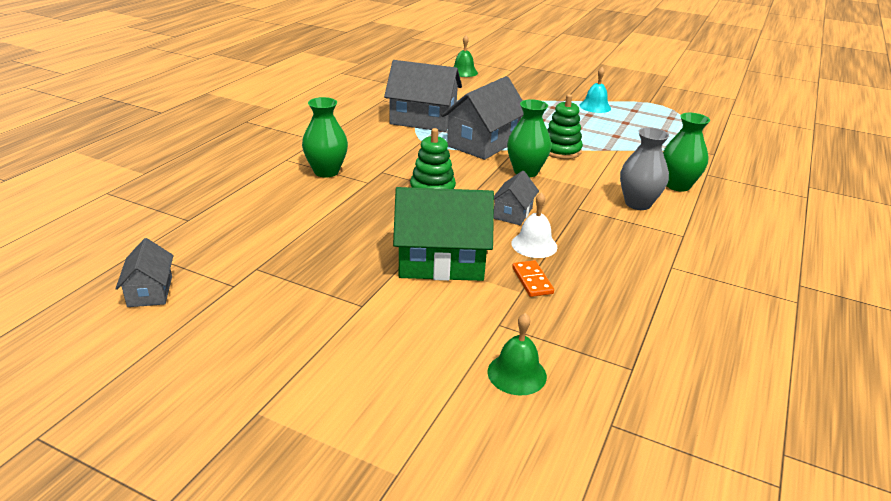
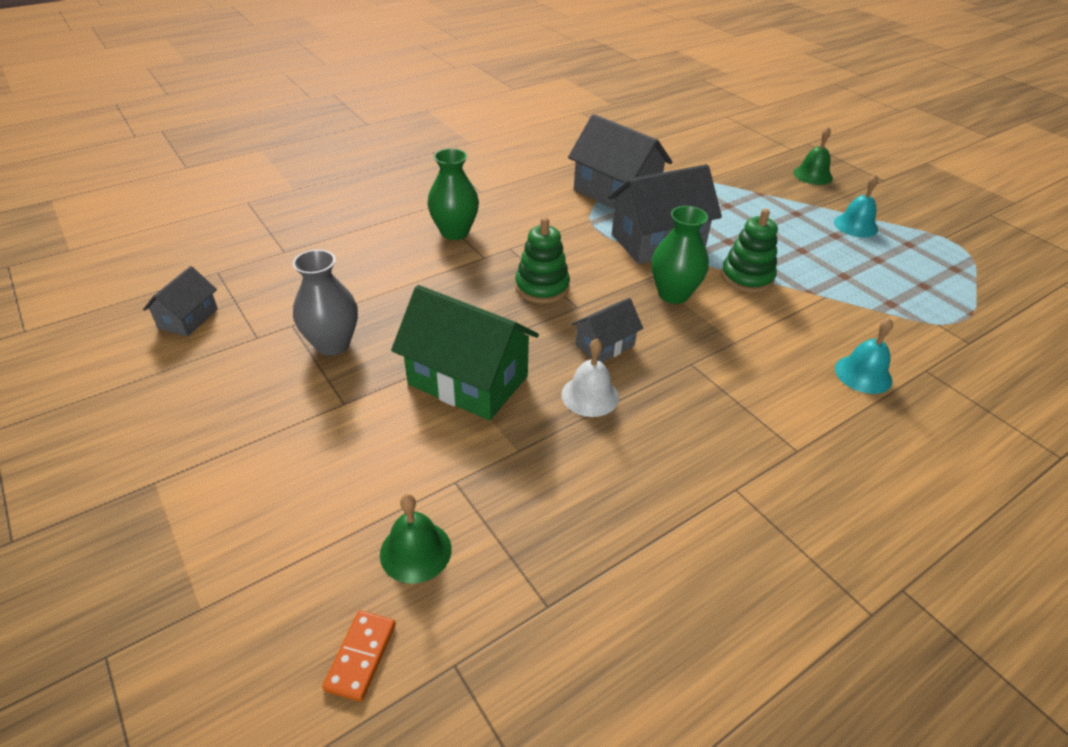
camera: 30 degrees right, 10 degrees up
(463, 72) = (724, 139): green bell -> green bell (812, 175)
(532, 280) = (543, 441): orange domino -> orange domino (360, 656)
(638, 203) = (778, 383): grey vase -> grey vase (332, 344)
(677, 185) = (863, 374): green vase -> turquoise bell

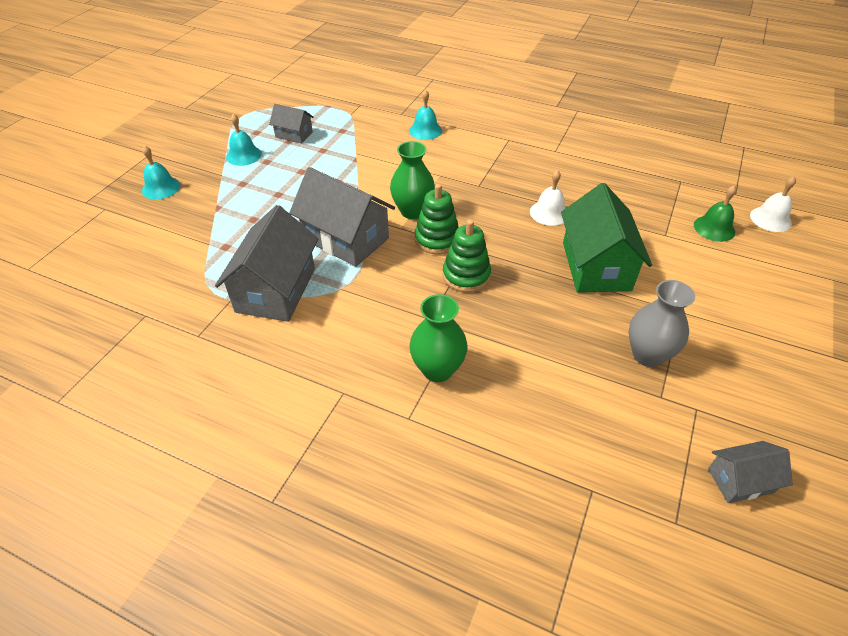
camera: 120 degrees left, 5 degrees up
(360, 656) = (770, 219): orange domino -> white bell
(604, 345) = (498, 222): grey house -> grey house (294, 135)
(747, 277) = (361, 186): green stacking toy -> green stacking toy (437, 239)
(812, 175) = (161, 188): green bell -> turquoise bell

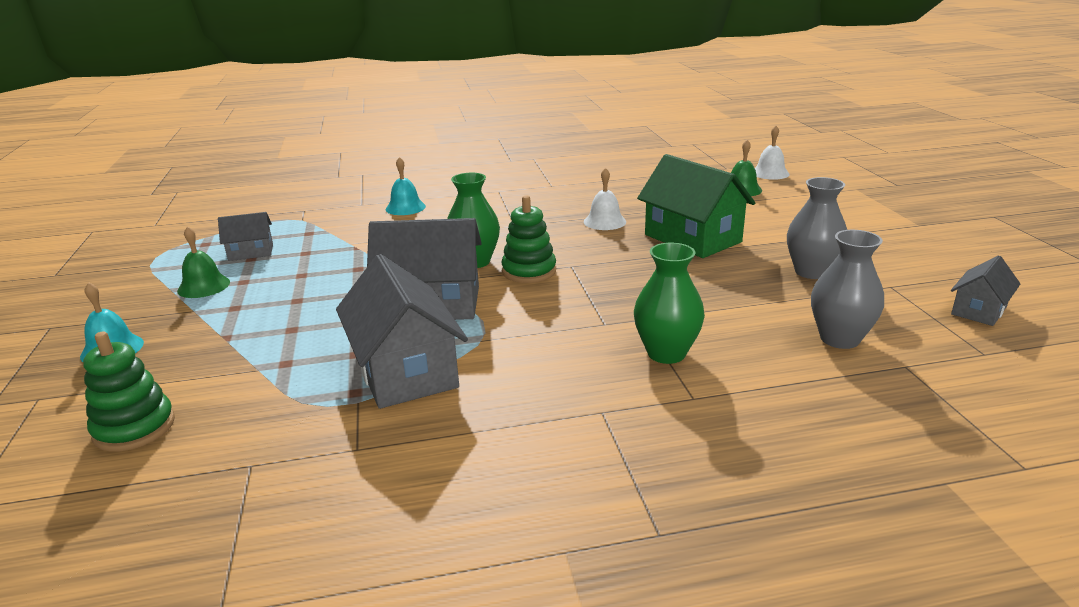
camera: 35 degrees left, 20 degrees down
(244, 155) = (204, 286): turquoise bell -> green bell
(466, 275) = (594, 283): green stacking toy -> green stacking toy (134, 428)
(576, 434) = (839, 339): none -> grey vase

